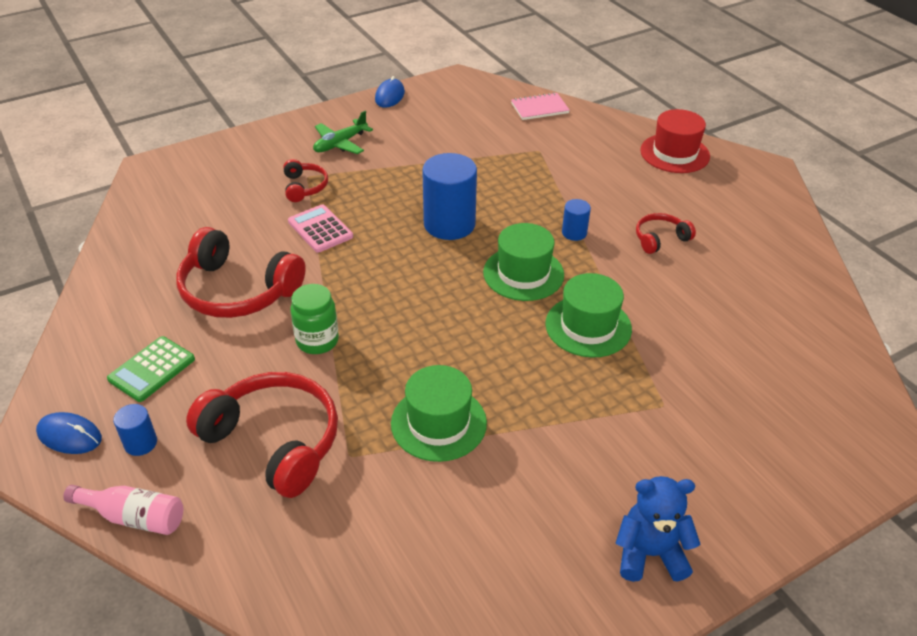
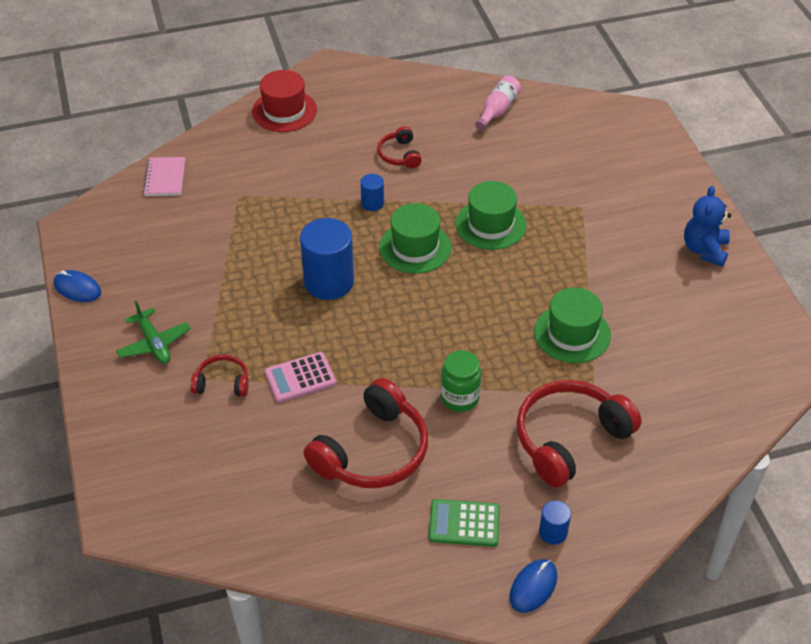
camera: 75 degrees left, 5 degrees up
(134, 517) = (630, 537): pink bottle -> pink bottle (497, 110)
(152, 369) = (464, 523): green calculator -> green calculator turned 135 degrees clockwise

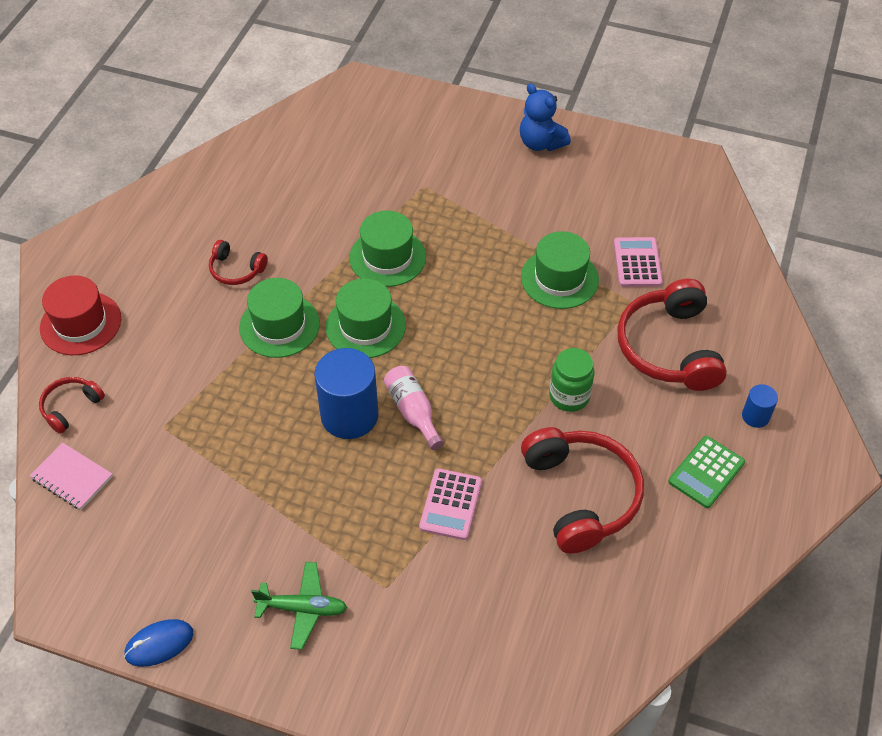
camera: 55 degrees left, 5 degrees up
(222, 382) = (405, 573): red headphones -> red headphones (71, 407)
(372, 203) = (279, 325): blue cylinder -> green hat
(497, 110) = (251, 169): pink bottle -> pink bottle (413, 412)
(533, 587) = (800, 462): blue mouse -> none
(640, 374) = (637, 263): none -> pink calculator

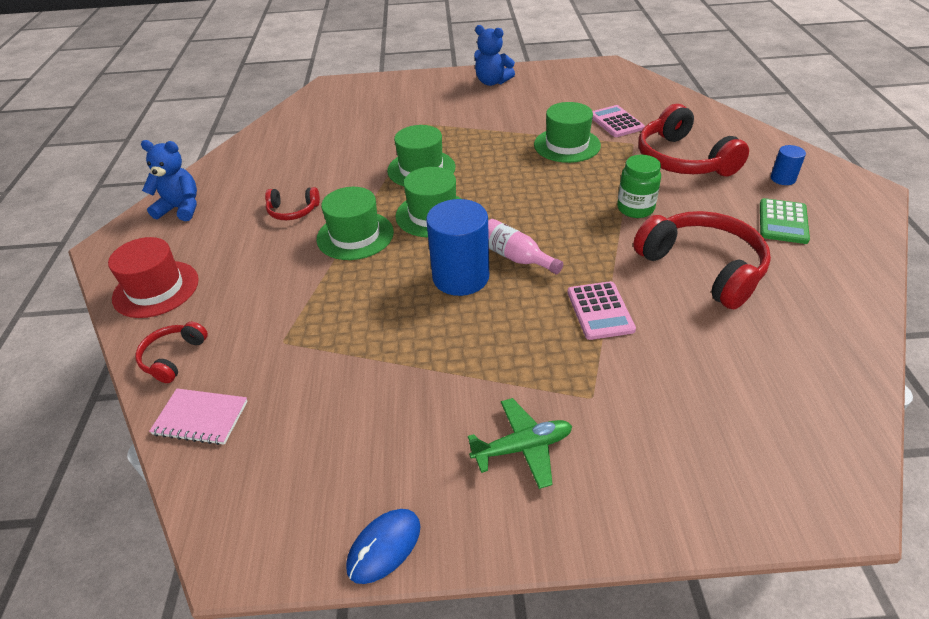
camera: 20 degrees left, 10 degrees down
(134, 226) = (180, 209): none -> blue teddy bear

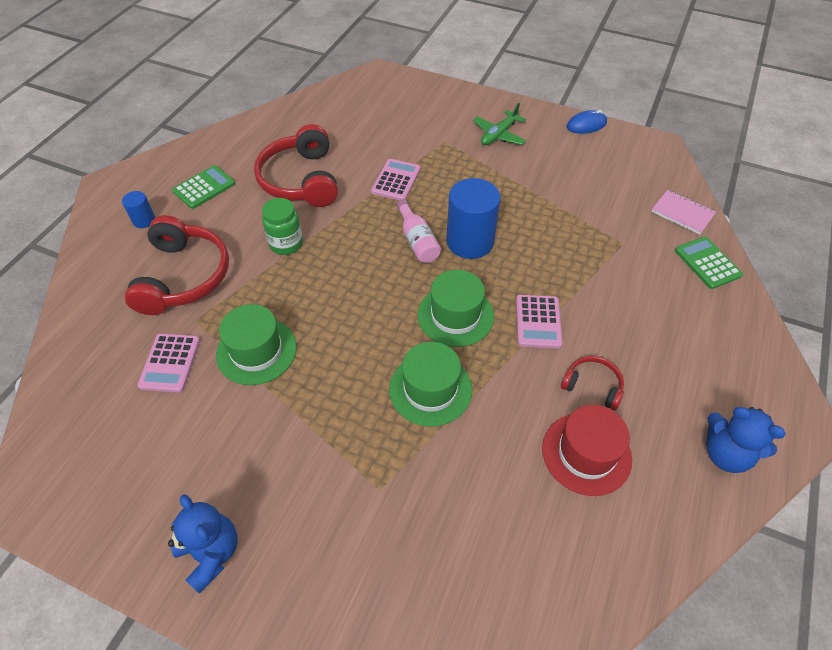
camera: 155 degrees left, 10 degrees up
(156, 289) = (734, 337): red hat -> red hat (586, 453)
(173, 357) = (707, 263): red headphones -> green calculator
(355, 235) = (538, 322): green hat -> pink calculator
(522, 448) = (499, 135): green plane -> green plane turned 60 degrees counterclockwise

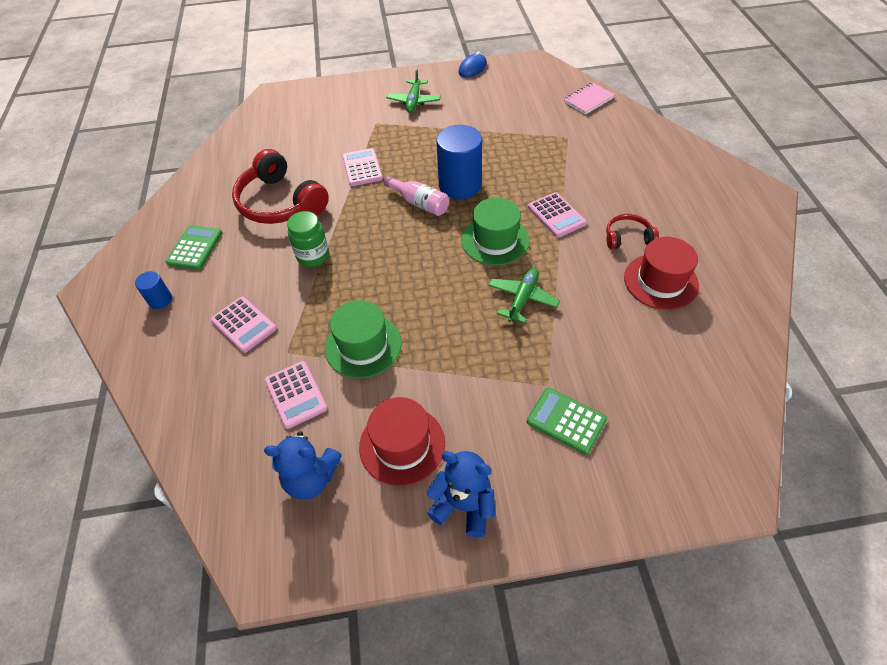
camera: 30 degrees left, 0 degrees up
(183, 276) = (243, 325): red headphones -> pink calculator
(210, 462) = (402, 444): none -> red hat
(430, 389) = (522, 299): green hat -> green plane
(682, 213) = (588, 100): pink notebook -> pink notebook turned 45 degrees counterclockwise
(707, 263) = (631, 124): green calculator -> green calculator (566, 420)
(725, 454) = (740, 235): blue teddy bear -> blue teddy bear (311, 478)

